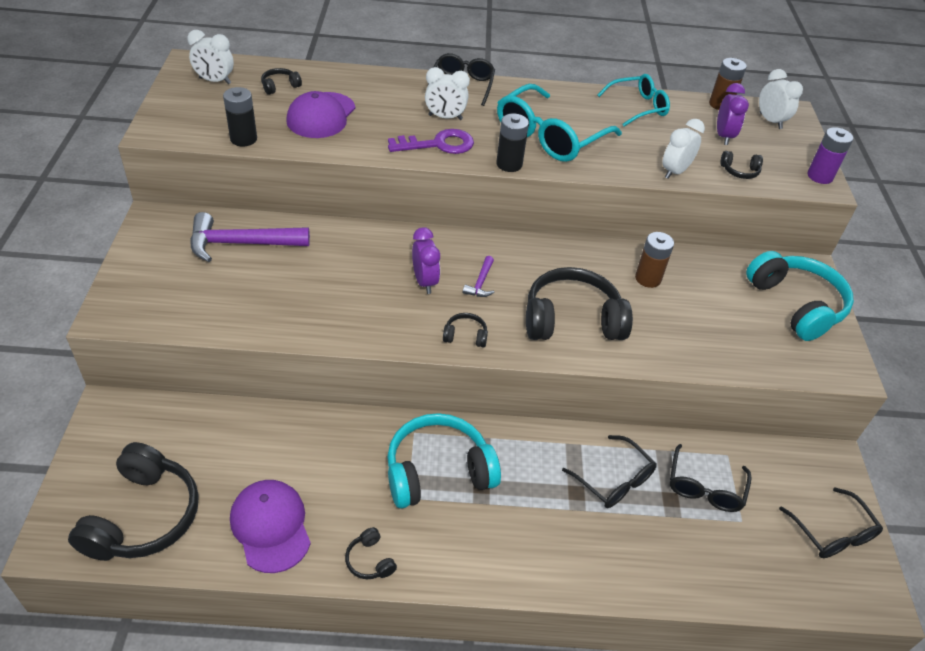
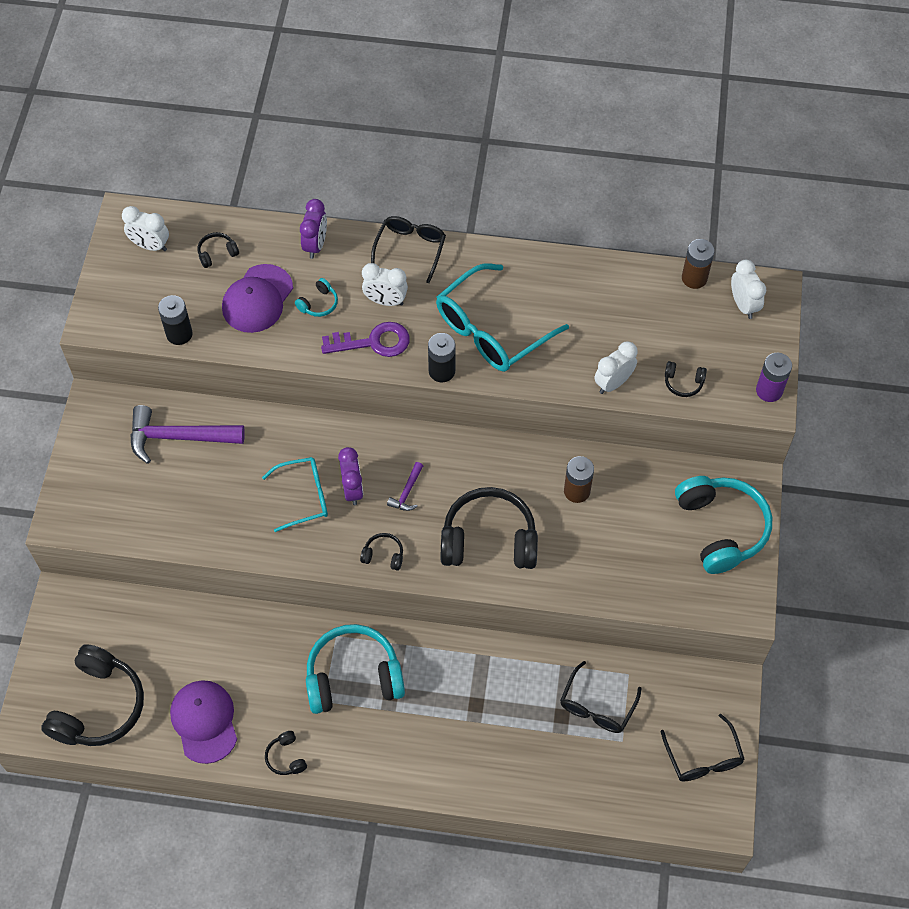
camera: 10 degrees right, 15 degrees up
(381, 119) = (318, 303): none -> turquoise headphones
(614, 480) = (513, 694): black glasses -> none
(638, 107) = (598, 283): turquoise glasses -> turquoise glasses (303, 497)
(723, 136) = (682, 330): purple clock -> purple clock (315, 245)

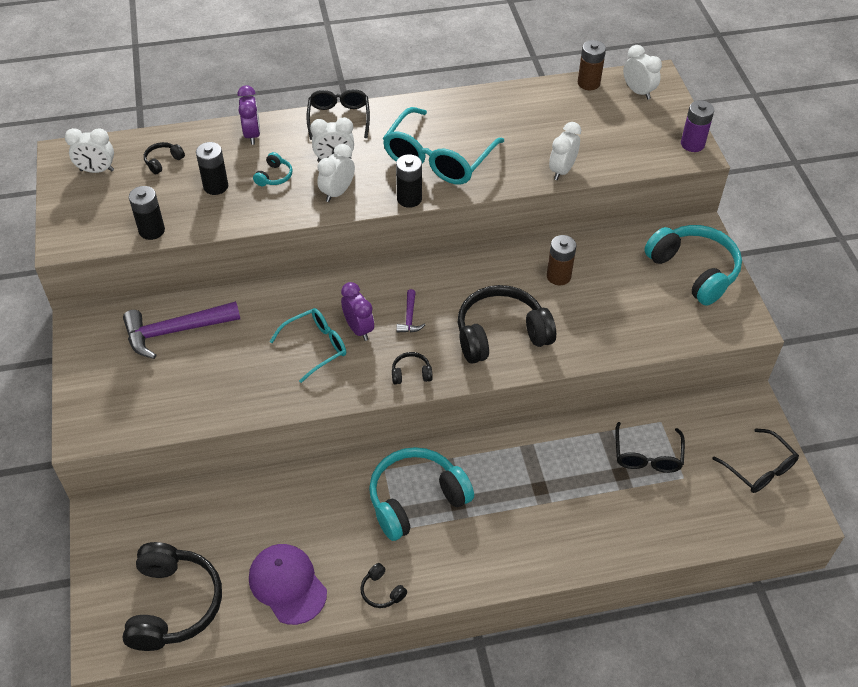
camera: 20 degrees left, 10 degrees down
(257, 299) = (216, 186): purple cap -> black battery
(373, 342) = (337, 192): purple key -> white clock
(683, 383) = (620, 156): black headphones -> none

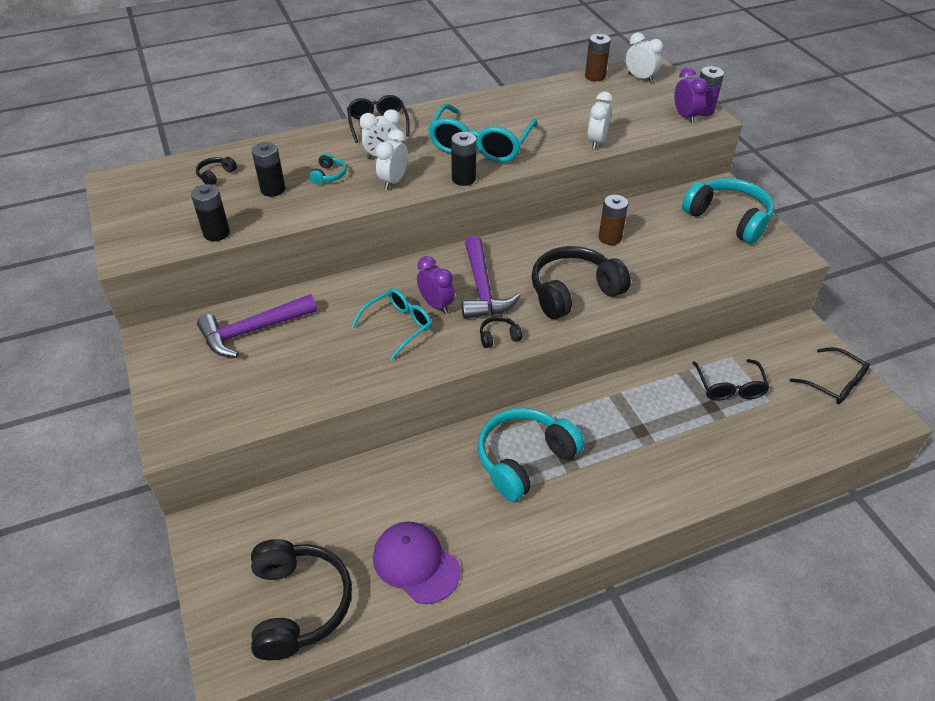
camera: 10 degrees left, 5 degrees down
(97, 170) = (150, 190): white clock -> none
(252, 135) = (298, 145): purple clock -> purple clock (685, 116)
(382, 591) = (515, 553): black headphones -> none
(409, 317) = (482, 289): purple hammer -> purple hammer, size x2.12

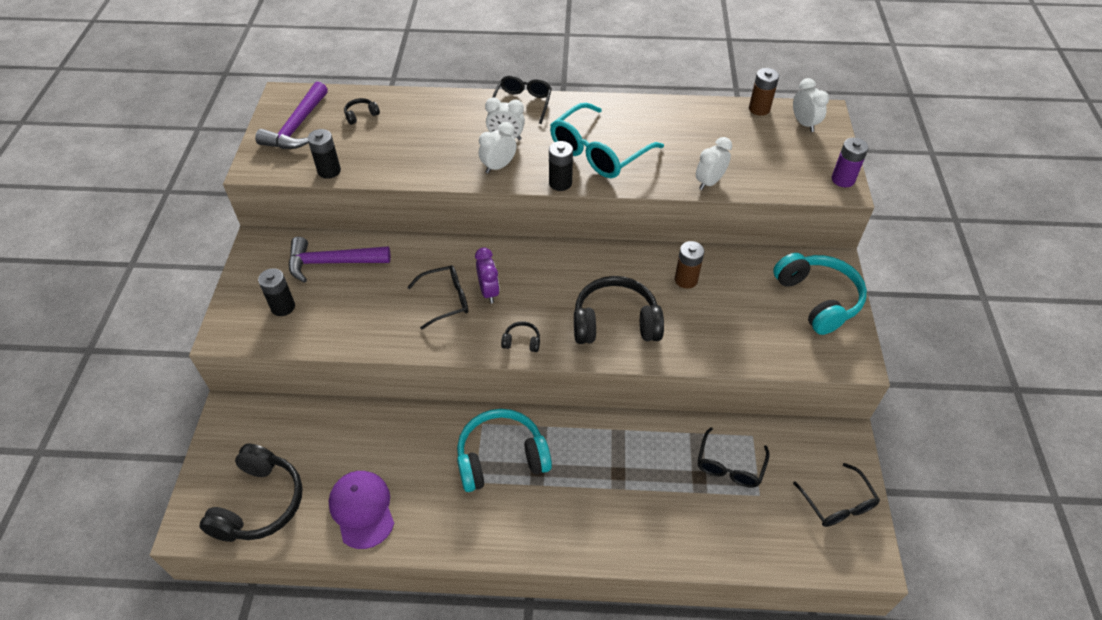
camera: 25 degrees right, 5 degrees up
(273, 189) = (396, 143): black battery -> black battery (283, 307)
(328, 175) = (449, 143): turquoise headphones -> none
(398, 326) = (445, 300): turquoise glasses -> black glasses
(482, 289) = (537, 290): purple hammer -> purple hammer (297, 127)
(685, 116) = (819, 181): purple clock -> none

